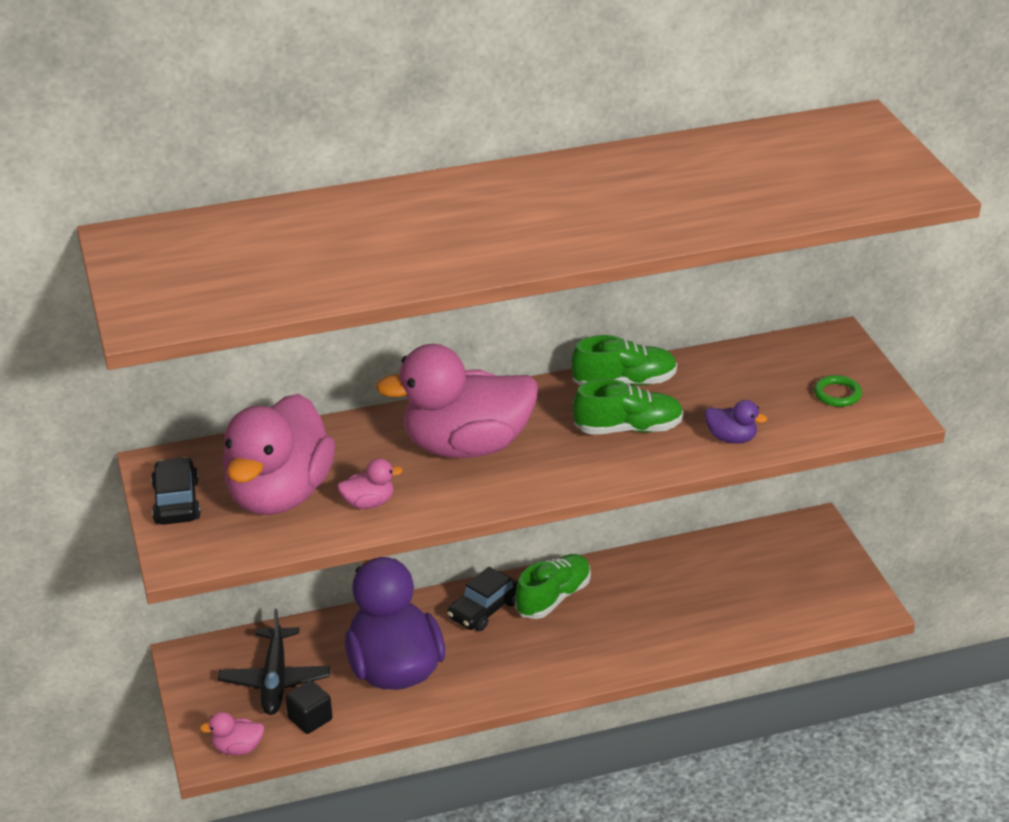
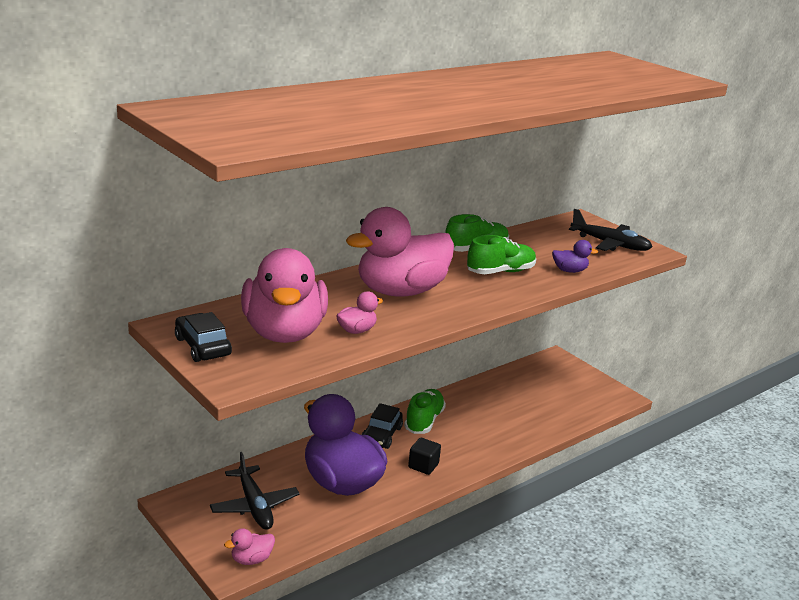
camera: 25 degrees left, 10 degrees down
(310, 719) = (297, 527): black cube -> black cube (423, 466)
(837, 394) = (609, 244): green ring -> black plane

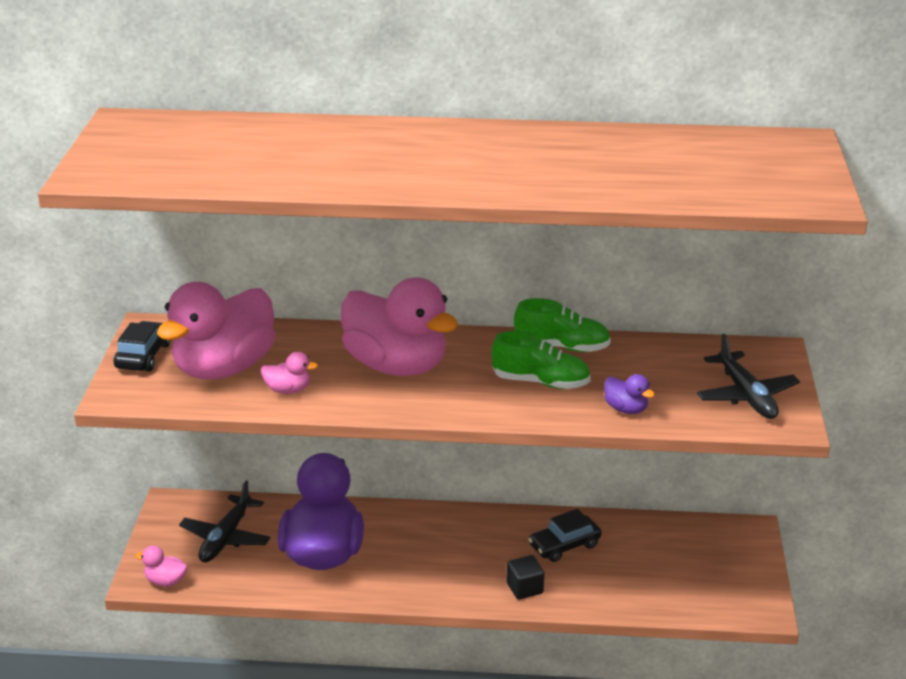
camera: 45 degrees right, 5 degrees up
(381, 435) = (423, 527): black car -> black car (564, 545)
(400, 291) = (396, 366): pink duck -> pink duck turned 150 degrees counterclockwise
(423, 466) = (420, 576): black cube -> black cube (524, 588)
(424, 421) = (486, 532): green shoe -> none

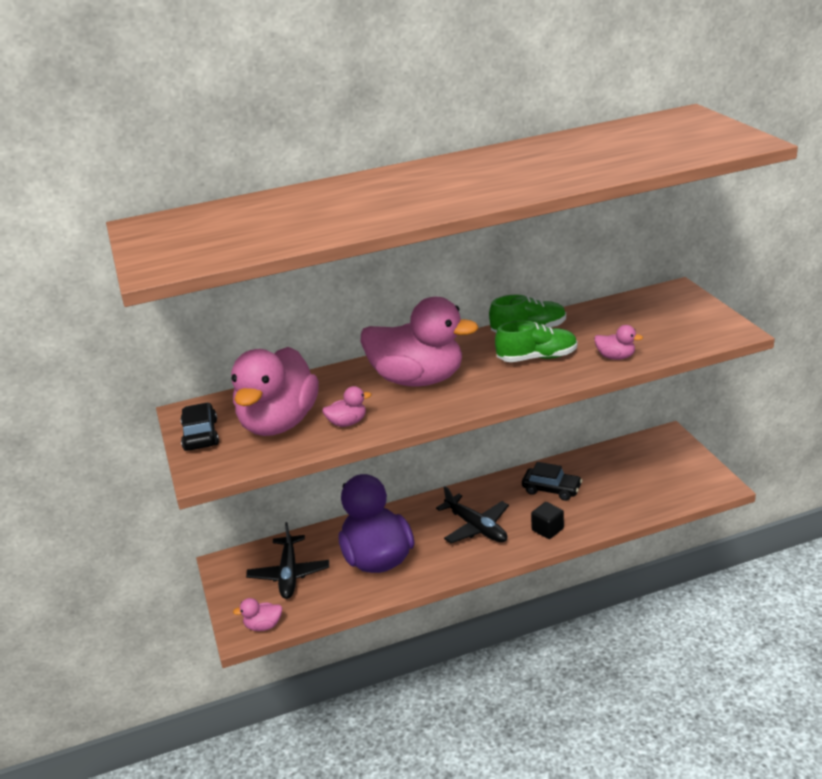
camera: 20 degrees left, 0 degrees up
(564, 545) = (551, 489): black car -> black car turned 105 degrees counterclockwise
(626, 409) = (615, 357): purple duck -> pink duck
(746, 395) = (687, 323): black plane -> black plane (476, 527)

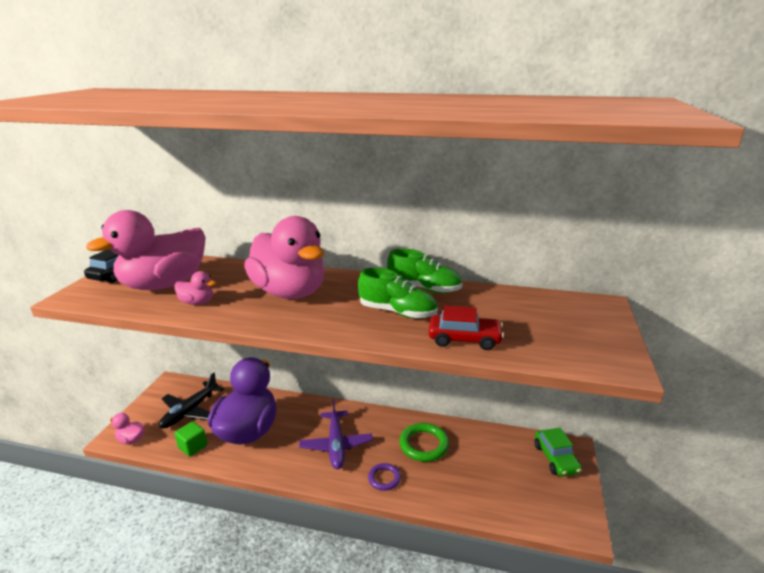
camera: 30 degrees right, 5 degrees down
(339, 597) = (193, 447): none -> green cube
(476, 527) = (336, 445): black plane -> purple plane
(547, 529) = (384, 478): black cube -> purple ring
(551, 489) = (424, 445): black car -> green ring
(615, 357) = (464, 339): pink duck -> red car
(663, 448) = (556, 458): none -> green car

